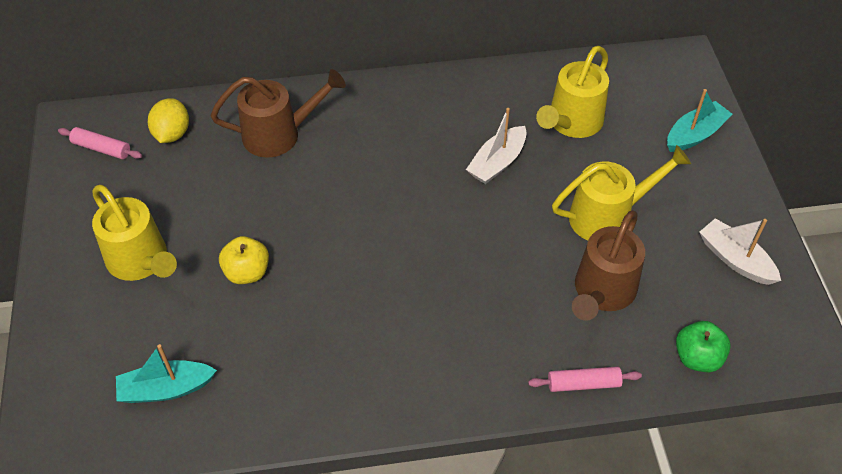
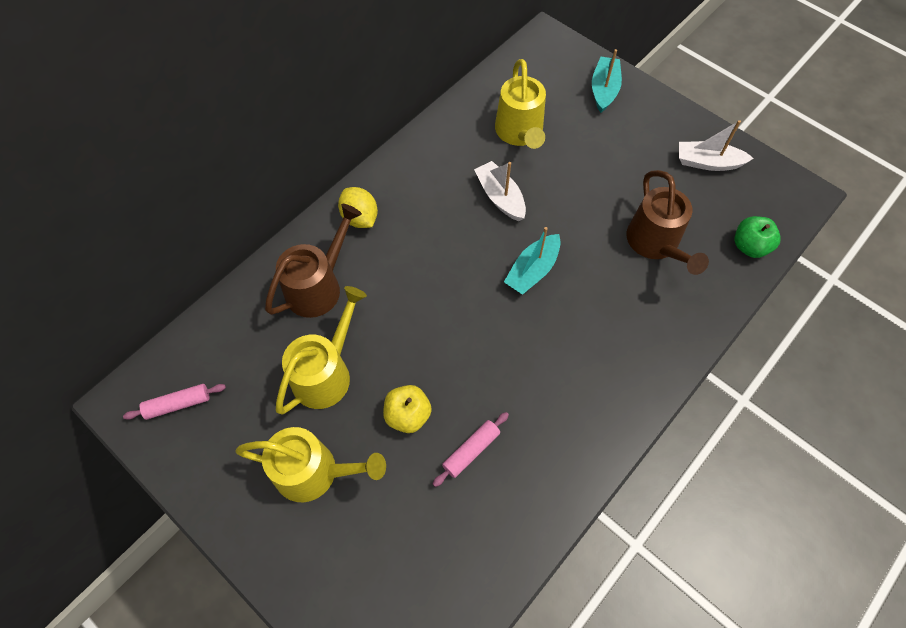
camera: 40 degrees left, 10 degrees up
(166, 389) = (442, 555): turquoise boat -> turquoise boat (532, 270)
(172, 134) = (228, 347): yellow lemon -> yellow lemon (360, 218)
(497, 163) = (500, 197): white boat -> white boat turned 150 degrees clockwise
(583, 384) = (705, 317): pink rolling pin -> pink rolling pin (471, 451)
(608, 216) = (608, 186): yellow watering can -> yellow watering can (326, 372)

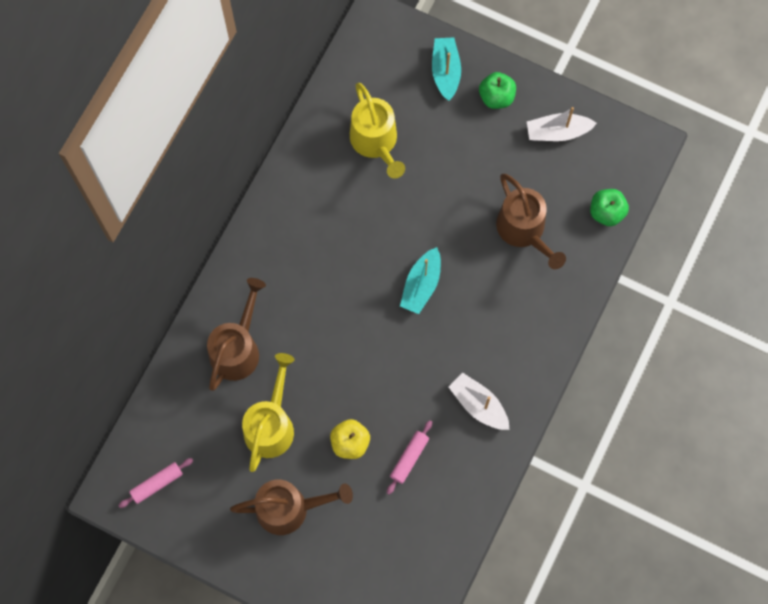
camera: 15 degrees left, 10 degrees up
(315, 472) = (290, 508): yellow watering can -> brown watering can
(360, 218) = (252, 272): yellow lemon -> none
(500, 197) = (374, 218): white boat -> white boat (478, 405)
(650, 120) = (496, 97): none -> green apple

